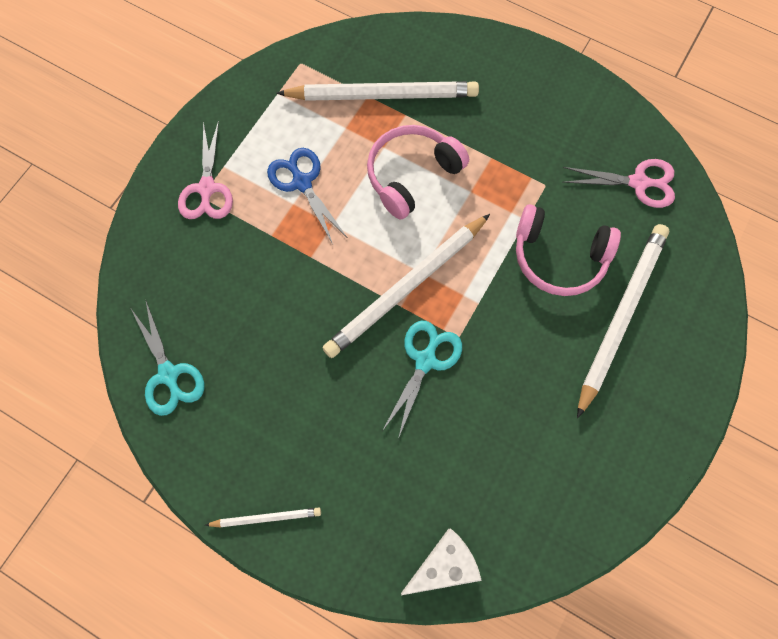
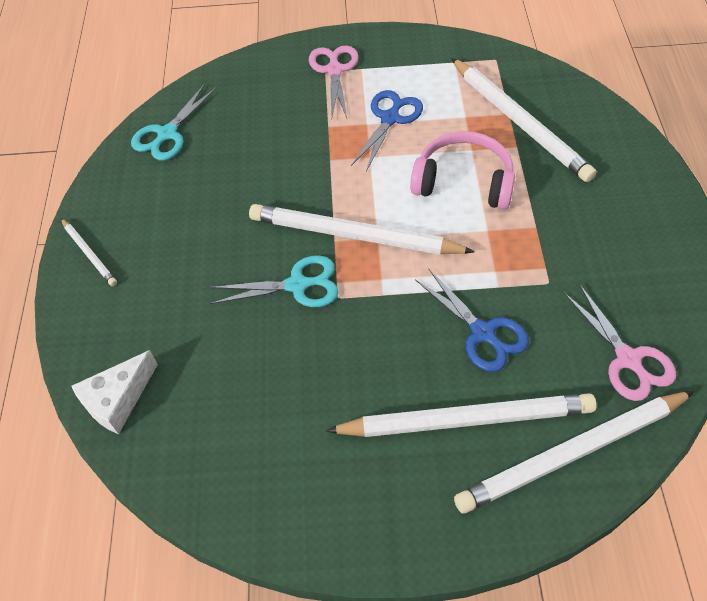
camera: 60 degrees right, 15 degrees down
(207, 189) = (334, 70): pink scissors -> pink scissors turned 120 degrees clockwise
(444, 565) = (118, 400): white cheese -> white cheese turned 105 degrees clockwise
(559, 257) = (483, 333): pink headphones -> blue scissors
(685, 267) = (572, 453): none -> white pencil

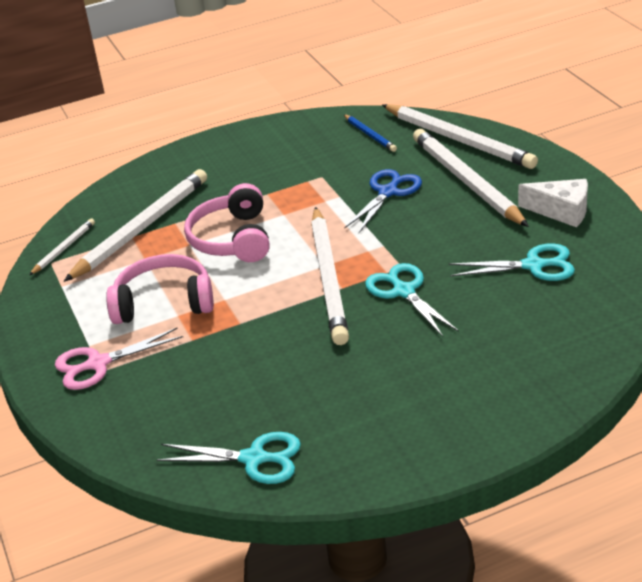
camera: 110 degrees left, 20 degrees down
(89, 254) = (458, 441): white pencil -> white pencil (64, 249)
(118, 400) = (591, 347): white cheese -> white cheese (561, 211)
(267, 412) = (533, 265): none -> turquoise scissors
(390, 118) = (164, 302): blue scissors -> pink headphones
(628, 359) = (370, 135): pink scissors -> blue pencil

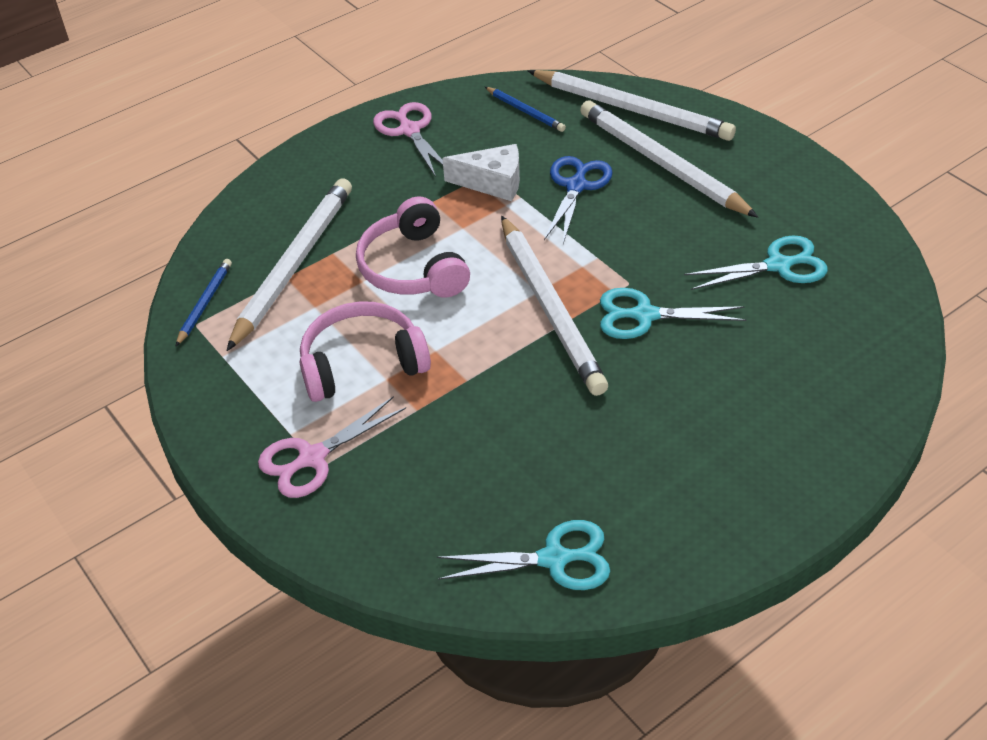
camera: 15 degrees left, 10 degrees up
(64, 249) = (205, 303): white pencil -> blue pencil
(271, 141) = (409, 130): none -> pink scissors
(403, 291) = (644, 315): turquoise scissors -> turquoise scissors turned 45 degrees counterclockwise
(561, 211) = (783, 192): white cheese -> white cheese (493, 183)

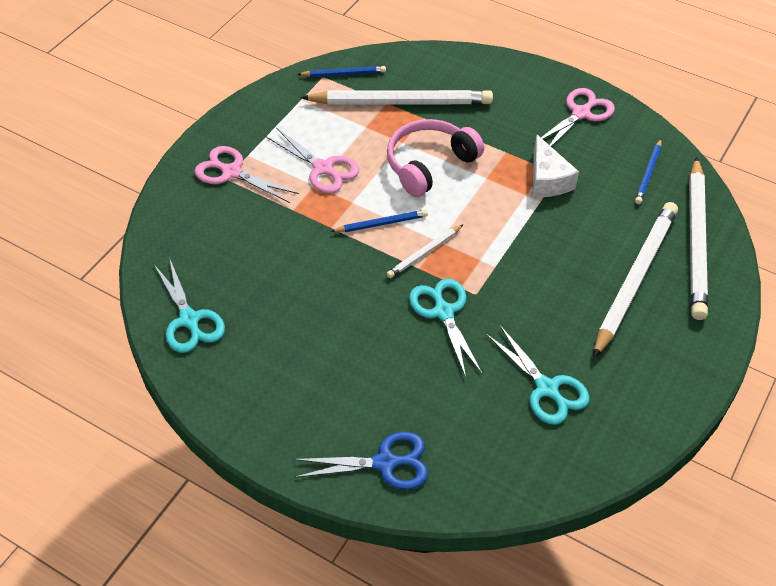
camera: 65 degrees right, 5 degrees up
(362, 364) = (323, 168): pink headphones -> pink scissors
(485, 333) = (381, 224): none -> blue pencil
(550, 308) = (424, 253): white pencil -> white pencil, size x0.47
(576, 186) = (573, 231): blue scissors -> blue scissors (385, 463)

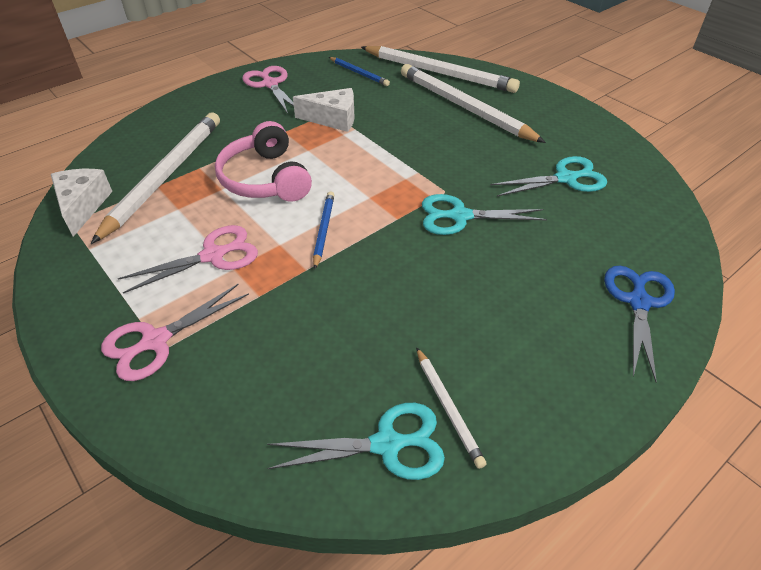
camera: 70 degrees left, 5 degrees down
(343, 74) = (83, 206): blue pencil -> white cheese
(424, 253) = (379, 210): white pencil -> white pencil (448, 407)

